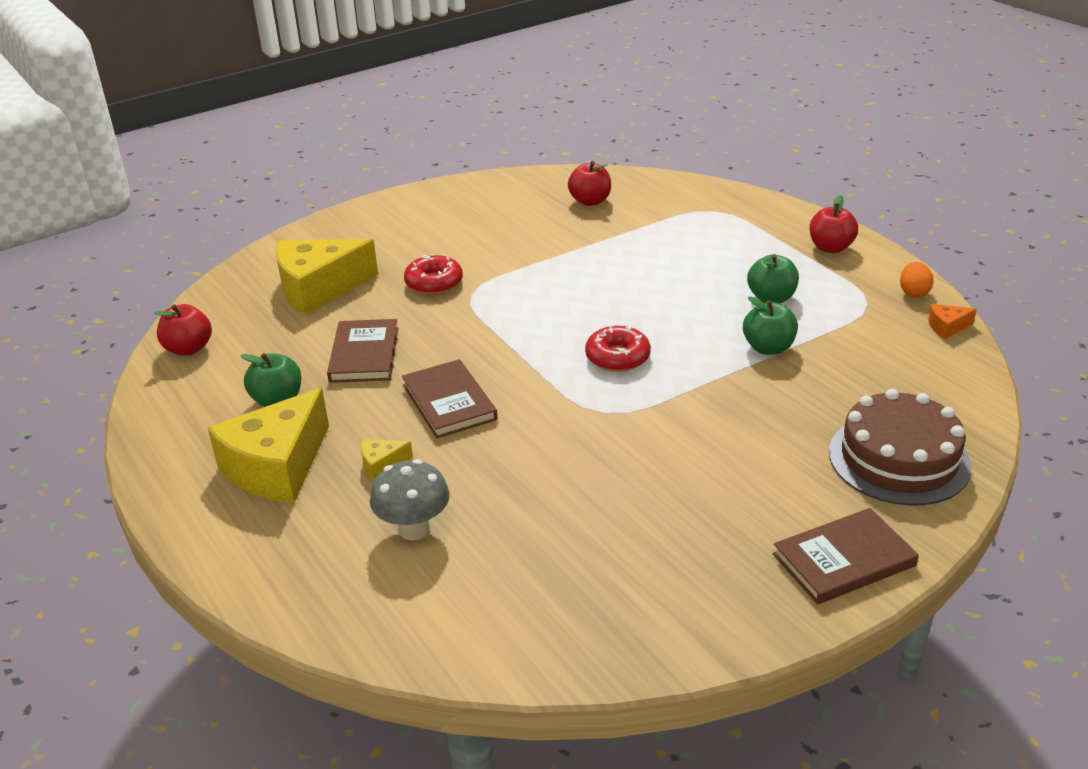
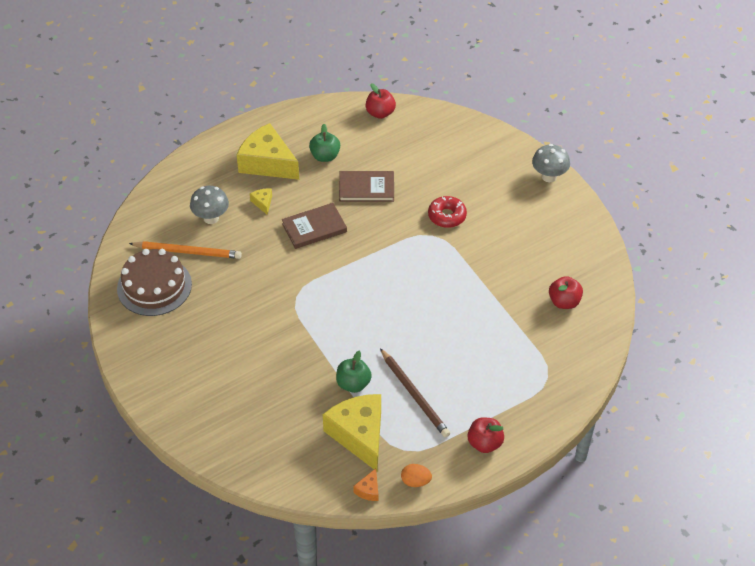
camera: 90 degrees right, 15 degrees up
(318, 289) = (443, 161): yellow cheese -> yellow cheese (359, 435)
(368, 211) = (549, 176): none -> grey mushroom
(503, 553) = (188, 252): none -> orange pencil
(617, 357) = (351, 306): red donut -> none
(771, 298) = (414, 395): green apple -> brown pencil
(844, 560) = (157, 386): brown book -> none
(899, 459) = (233, 429): brown cake -> brown cake (154, 286)
(947, 327) = (368, 490): orange cheese -> orange cheese turned 150 degrees counterclockwise

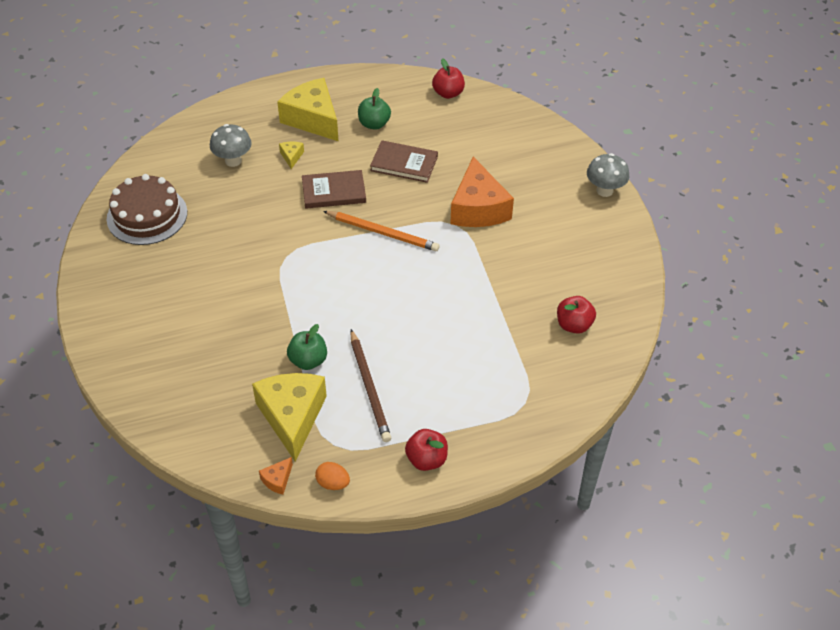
camera: 15 degrees right, 0 degrees up
(188, 252) = (195, 188): orange pencil -> orange pencil (383, 233)
(447, 216) = (478, 208): red donut -> orange cheese

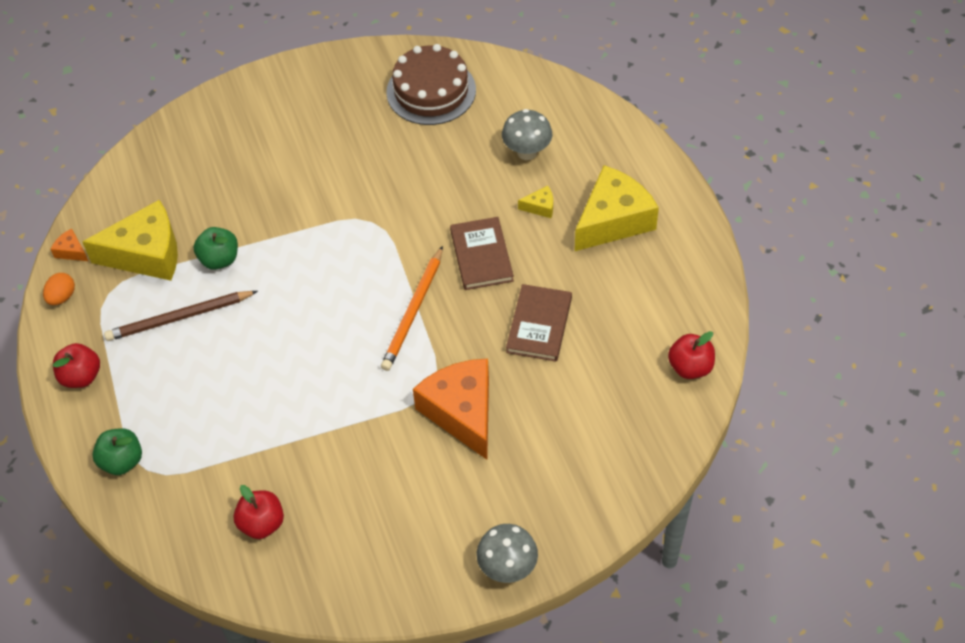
camera: 90 degrees right, 5 degrees up
(374, 124) = (612, 286): green apple -> green apple (122, 461)
(478, 208) = (462, 412): orange cheese -> orange cheese turned 75 degrees clockwise

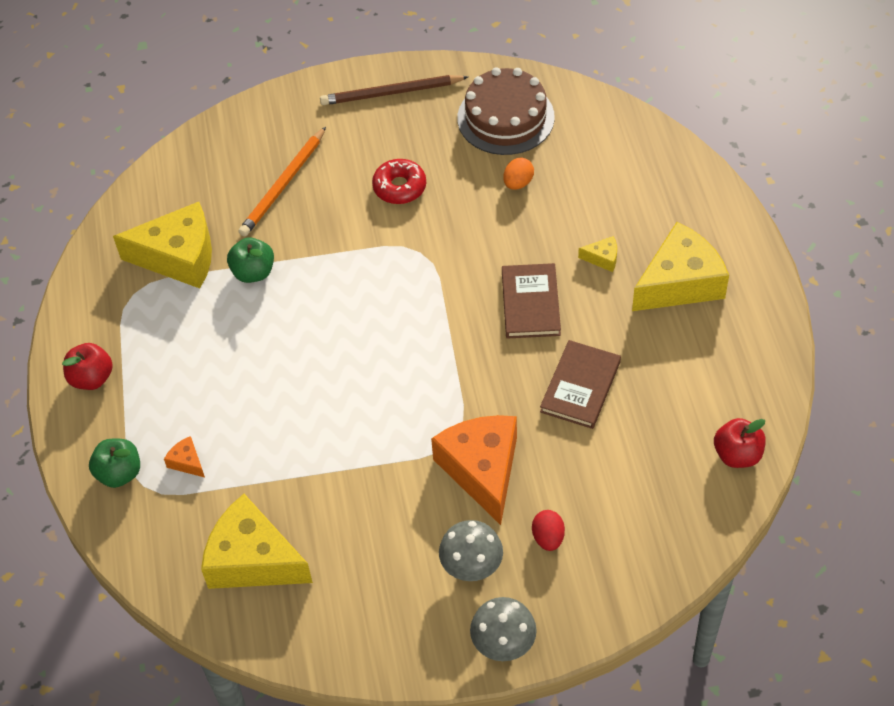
camera: 10 degrees right, 0 degrees up
(62, 297) = (85, 291): orange egg -> orange egg (518, 183)
(71, 251) = (102, 244): orange cheese -> orange cheese (187, 462)
(179, 318) = (202, 329): brown pencil -> brown pencil (391, 93)
(262, 523) = (253, 559): red apple -> yellow cheese
(343, 165) = (399, 187): none -> red donut
(413, 311) = (448, 354): orange pencil -> orange pencil (283, 185)
(527, 152) = (598, 196): grey mushroom -> grey mushroom (471, 567)
(532, 465) = (548, 538): none -> red egg

